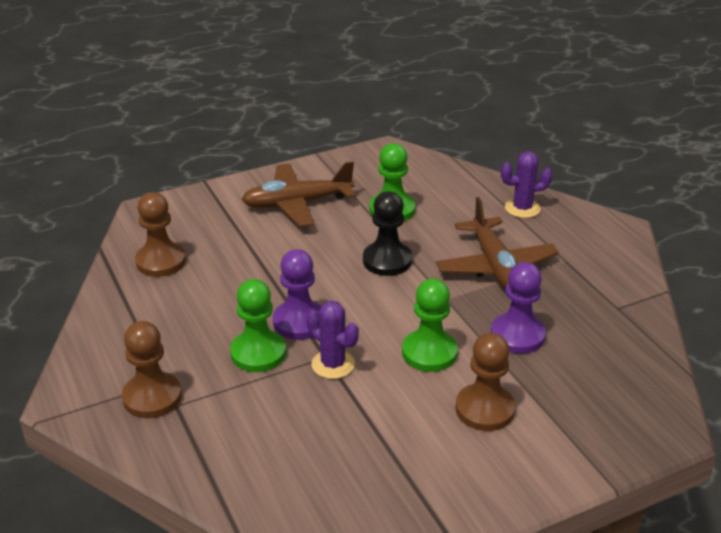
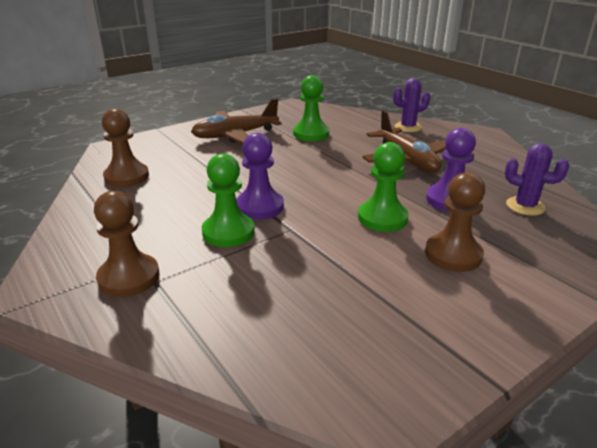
camera: 10 degrees left, 5 degrees down
(333, 364) = (300, 234): purple cactus -> purple cactus (525, 206)
(387, 260) = (319, 162): black pawn -> none

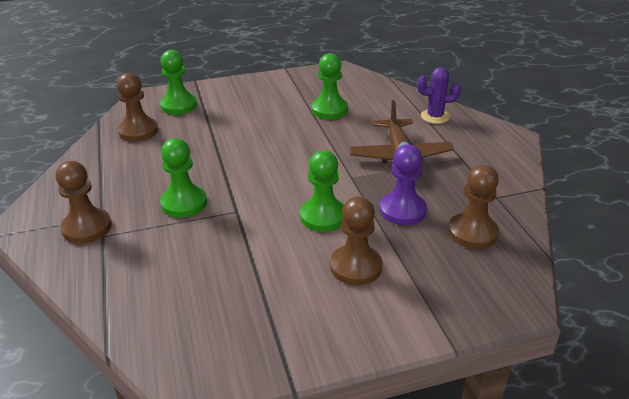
camera: 20 degrees right, 5 degrees up
(155, 149) = (179, 105): none -> green pawn
(235, 135) = (257, 100): brown plane -> none
(260, 207) = (226, 183): purple pawn -> none
(525, 206) = (472, 232): purple cactus -> brown pawn

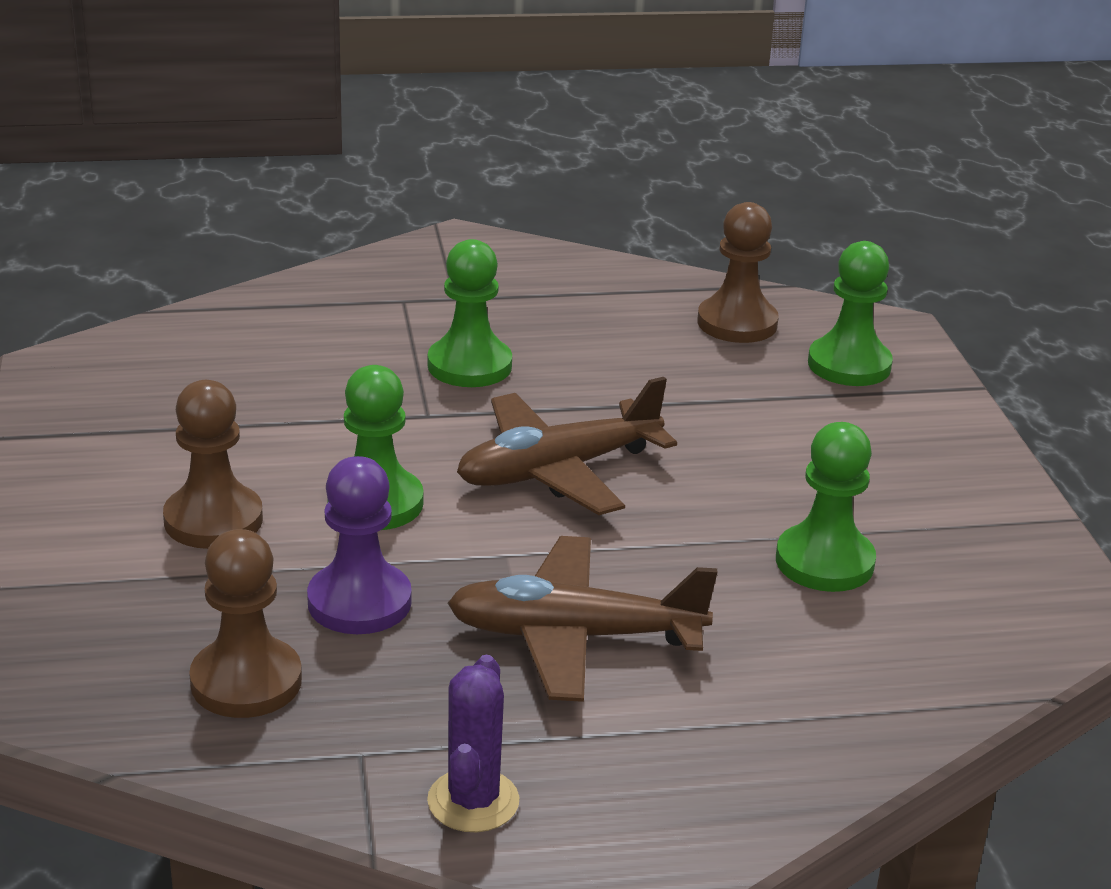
camera: 95 degrees right, 5 degrees down
(87, 228) = (429, 287): brown pawn -> none
(281, 169) = (558, 471): none -> brown plane
(435, 116) = (777, 739): purple cactus -> purple cactus (473, 801)

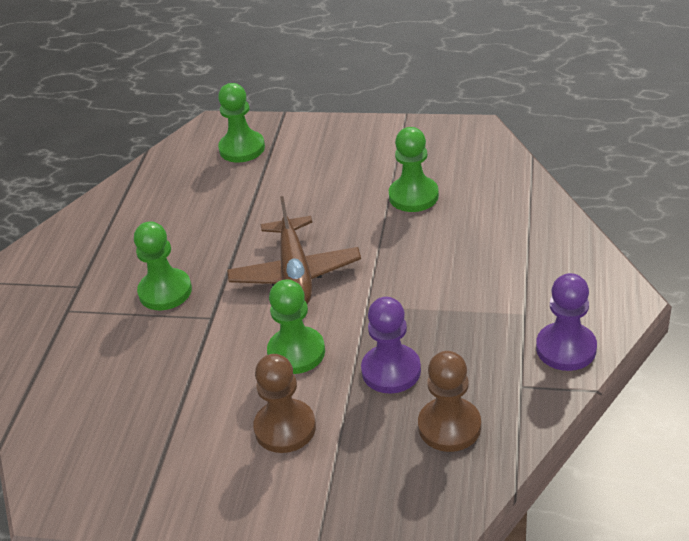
camera: 65 degrees left, 10 degrees up
(473, 801) = (566, 348): purple cactus -> purple pawn
(574, 636) = (447, 292): brown plane -> none
(737, 323) = (177, 178): brown pawn -> none

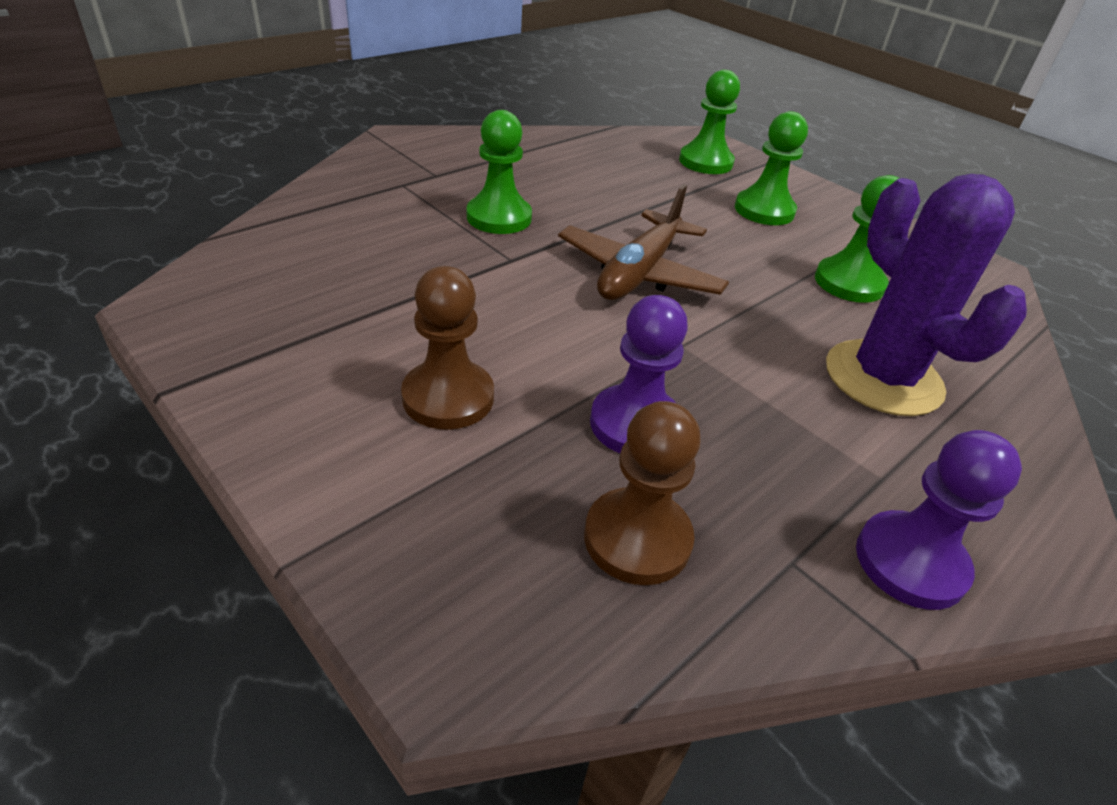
camera: 30 degrees right, 0 degrees up
(296, 352) = (553, 337): green pawn -> green pawn (764, 210)
(481, 253) = (883, 378): none -> purple cactus

